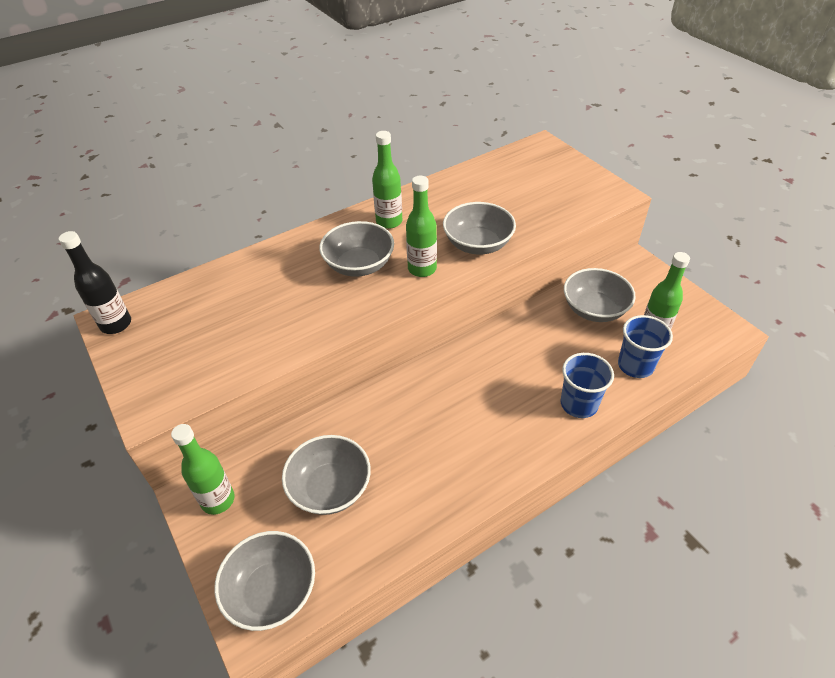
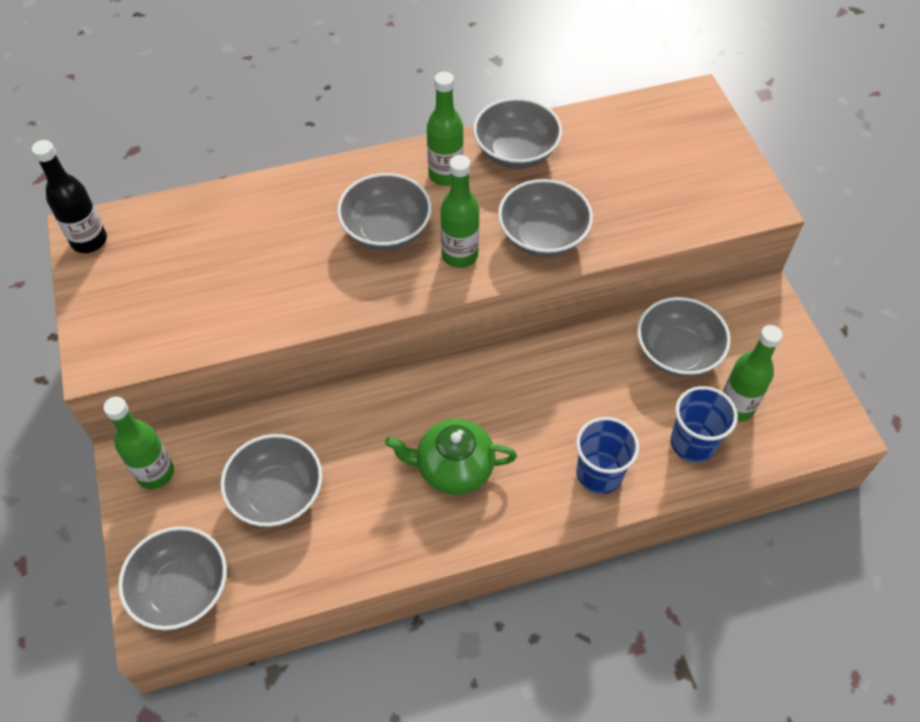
camera: 15 degrees right, 10 degrees up
(434, 198) = (516, 152): none -> grey bowl
(466, 429) = (453, 468): none -> green teapot

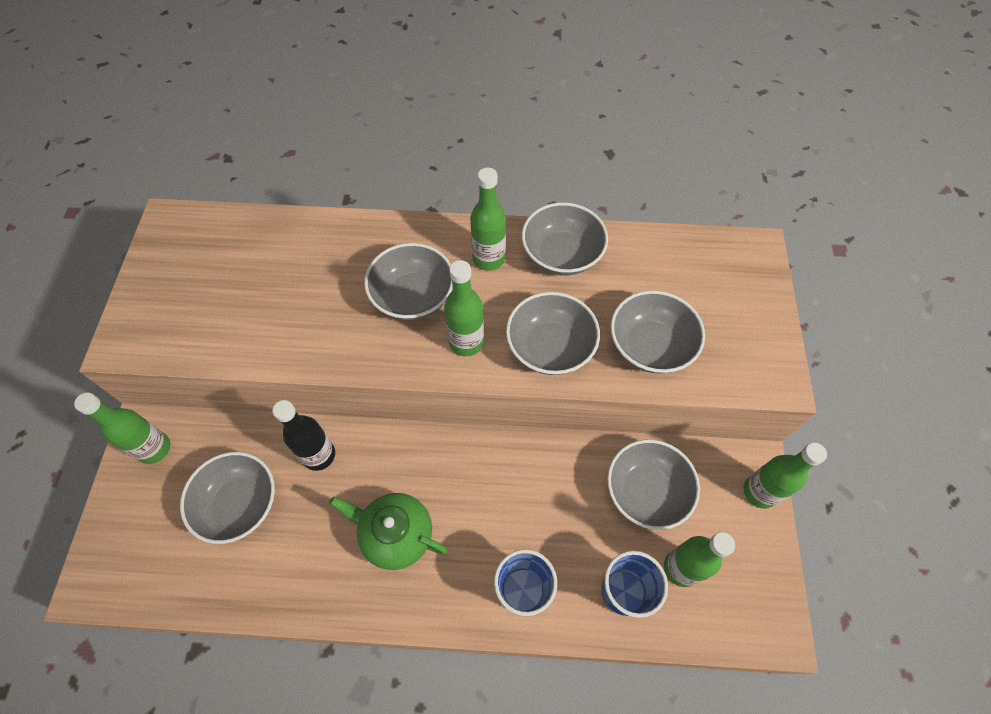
camera: 20 degrees right, 5 degrees up
(89, 241) = (169, 231): black bottle -> black bottle (319, 455)
(182, 589) = (125, 565): grey bowl -> grey bowl (650, 346)
(779, 320) = (759, 492): none -> green bottle

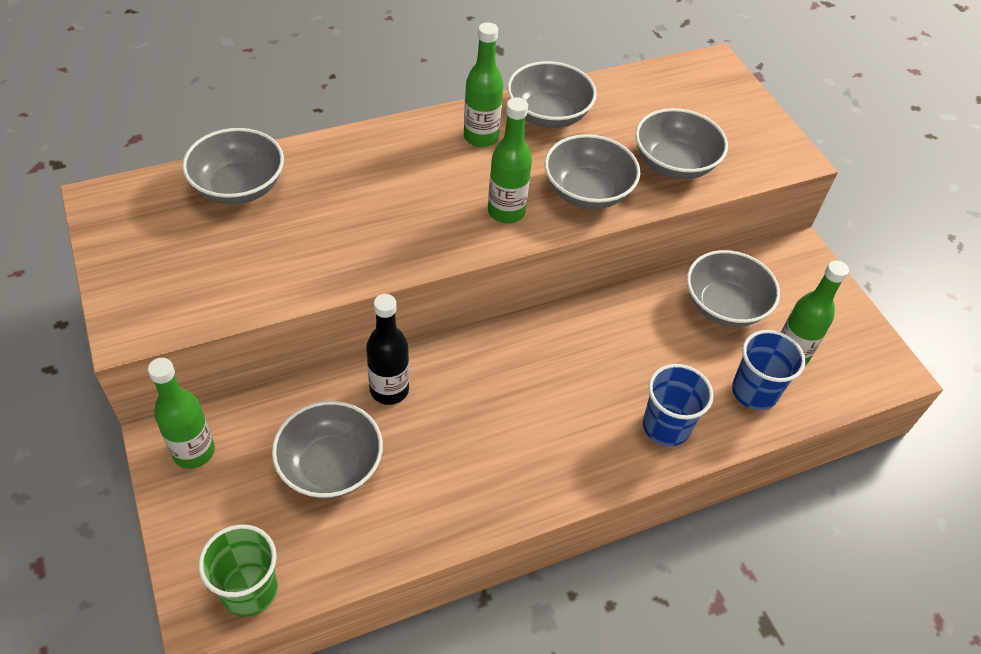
camera: 30 degrees left, 10 degrees down
(127, 584) = (249, 590): none -> green cup
(396, 534) = (515, 429): green teapot -> none
(413, 296) = (427, 190): grey bowl -> grey bowl (239, 187)
(759, 492) = (817, 272): green bottle -> none

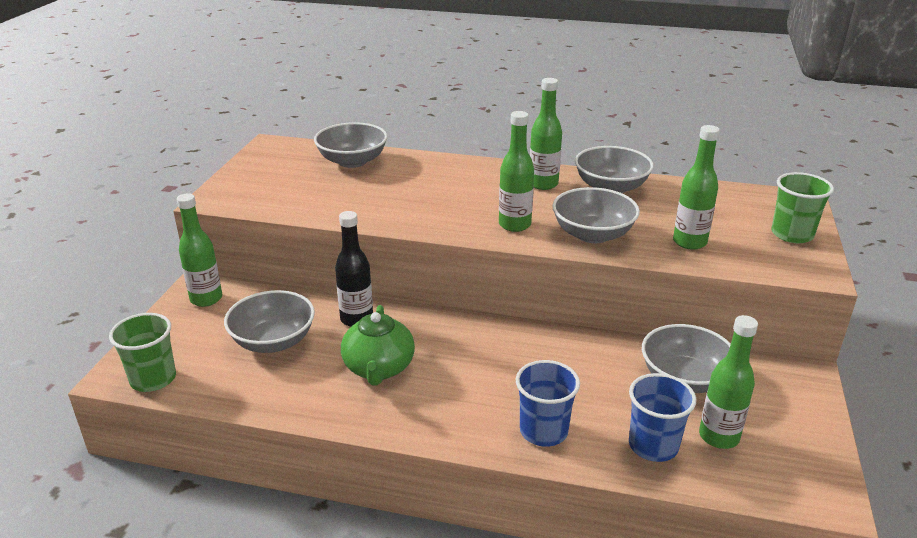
camera: 40 degrees right, 20 degrees down
(468, 439) = (379, 368): none -> green teapot
(674, 164) = (689, 242): grey bowl -> green bottle
(743, 115) = (792, 234): none -> green cup

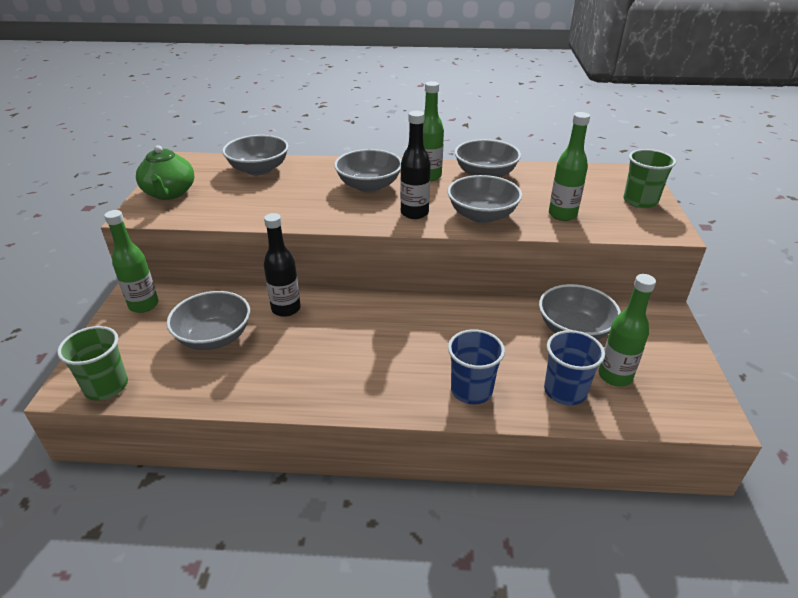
camera: 10 degrees left, 5 degrees up
(379, 368) = (315, 351): green teapot -> green teapot (169, 193)
(471, 189) = (369, 186): none -> grey bowl
(514, 225) = (414, 213): green bottle -> black bottle

